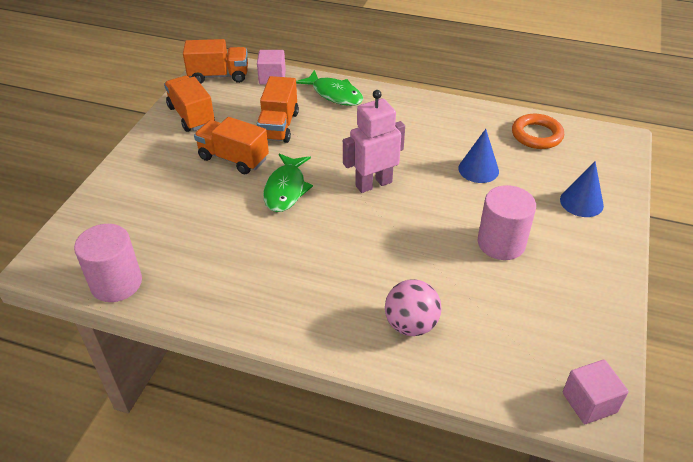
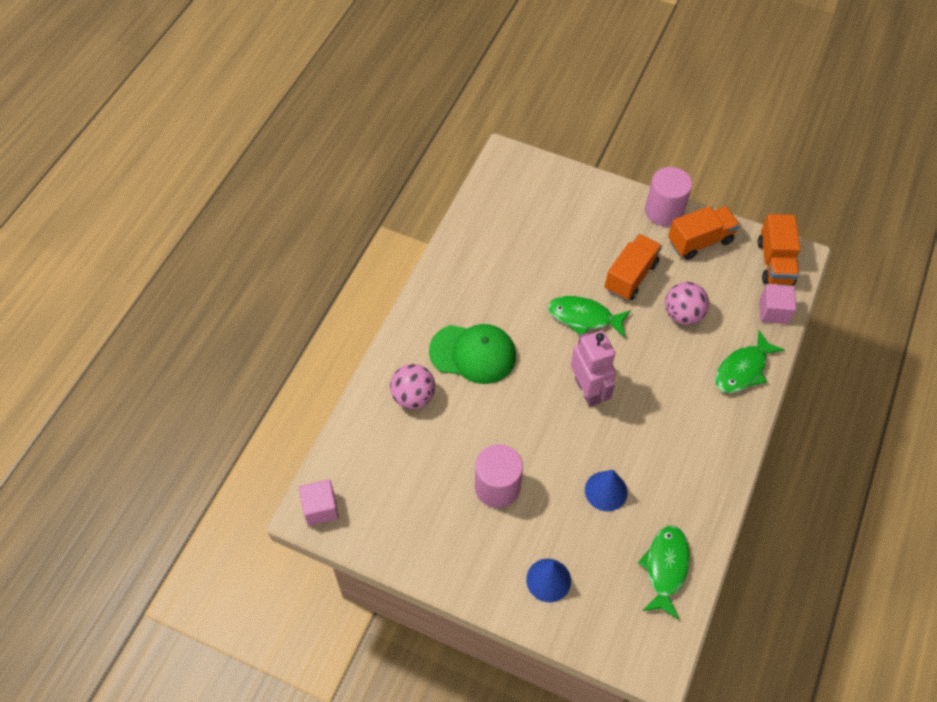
camera: 95 degrees right, 15 degrees up
(116, 283) = (481, 204): pink cylinder -> pink cylinder (664, 211)
(278, 126) = (682, 314): orange truck -> pink ball
(342, 274) = (473, 354): none -> green cap
(536, 135) = (665, 568): orange ring -> green fish

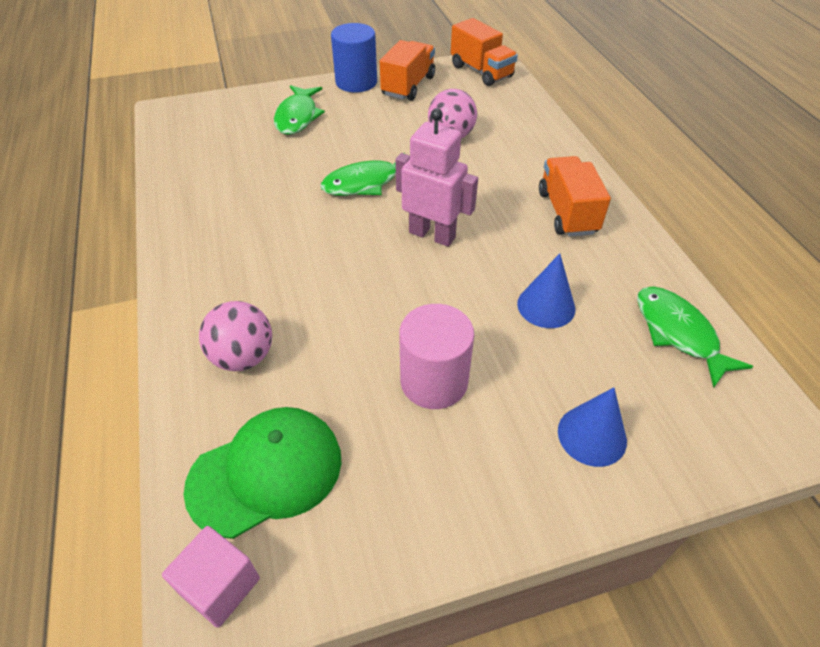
camera: 40 degrees left, 10 degrees down
(473, 354) = (279, 274): green cap -> green cap (266, 472)
(630, 276) = (376, 134): orange truck -> orange truck (567, 212)
(664, 211) = (356, 82): pink cylinder -> blue cylinder
(743, 369) = (543, 145): green fish -> green fish (297, 117)
(773, 311) = (518, 99): pink cube -> none

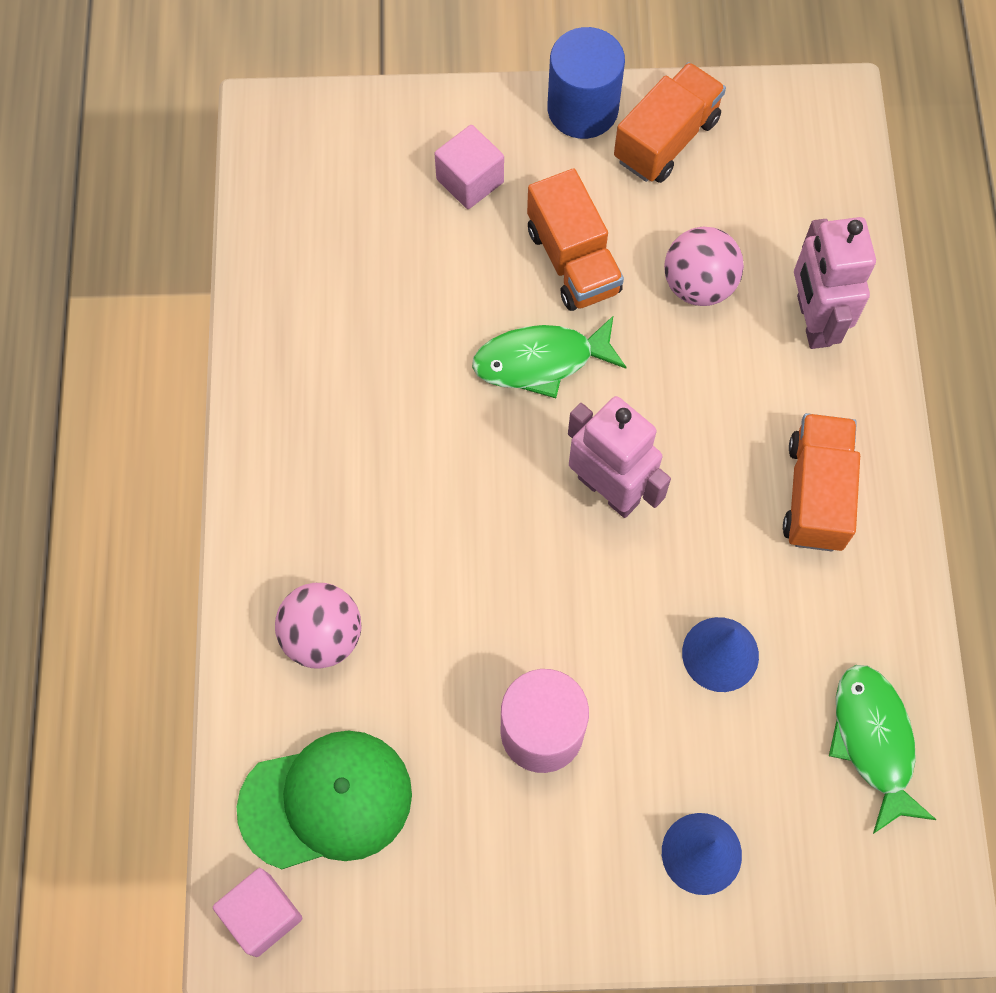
camera: 15 degrees right, 20 degrees up
(297, 117) = (470, 180): green fish -> pink cube
(481, 71) = (802, 127): orange truck -> orange truck (573, 261)
(525, 139) = (813, 321): none -> pink robot

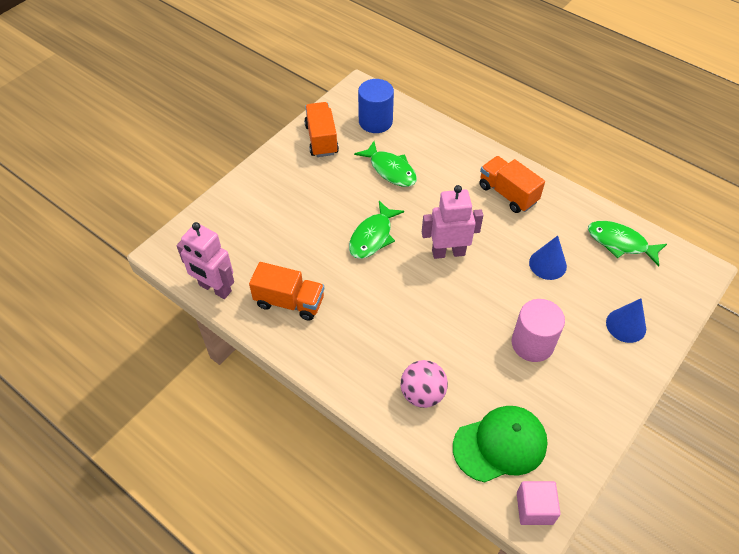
camera: 50 degrees left, 15 degrees down
(326, 801) = (500, 445): green cap -> green cap turned 45 degrees clockwise
(470, 180) = (271, 206): pink cube -> none
(573, 261) = (341, 198): orange truck -> orange truck (289, 302)
(582, 109) = (281, 153): blue cylinder -> blue cylinder (375, 121)
(698, 285) = (390, 170): pink ball -> green fish
(813, 321) = (438, 149): pink robot -> pink robot (215, 288)

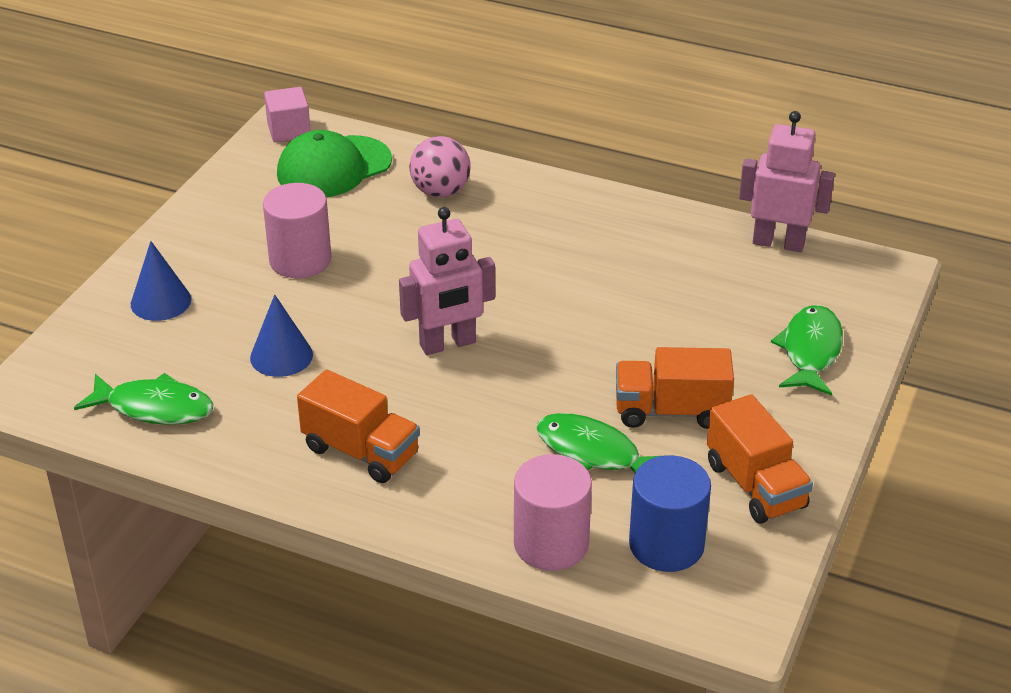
camera: 165 degrees right, 15 degrees down
(289, 302) = (662, 246): orange truck -> orange truck (671, 411)
(372, 236) = (579, 344): green fish -> green fish (810, 351)
(426, 131) = (551, 544): none -> pink cylinder

